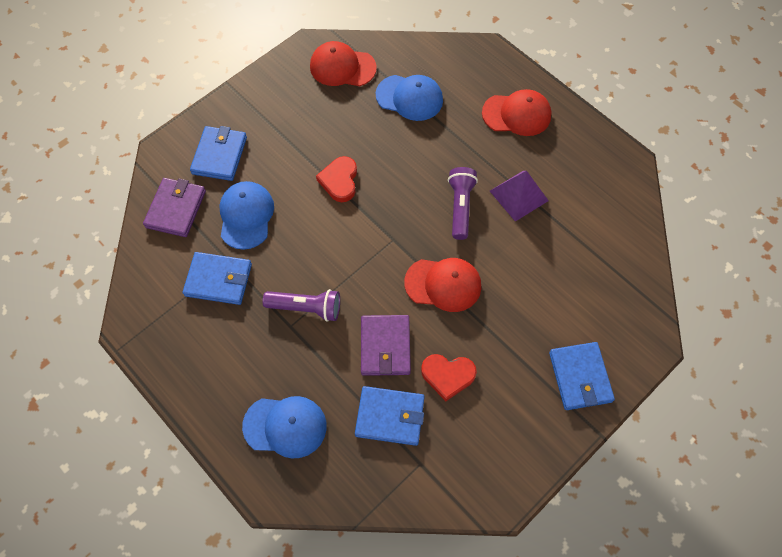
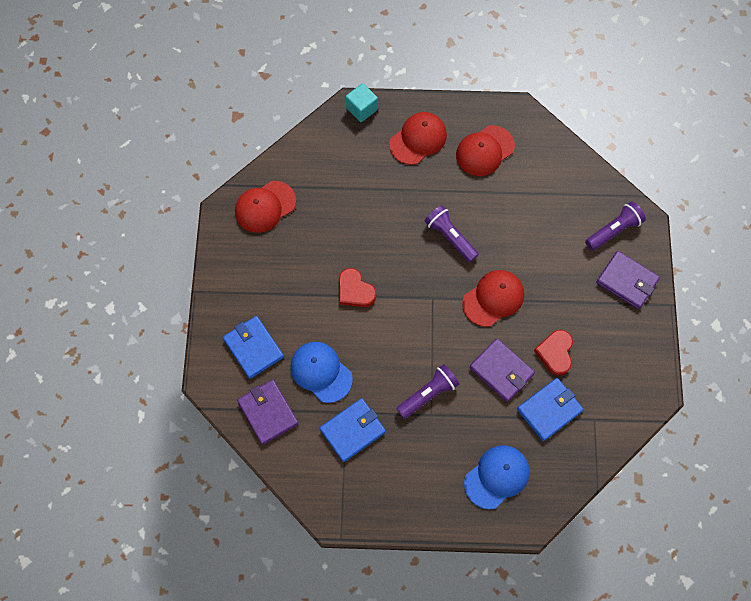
camera: 45 degrees left, 5 degrees up
(409, 98) = (336, 189): blue cap -> none
(448, 376) = (555, 353): red heart -> red heart turned 135 degrees clockwise
(495, 58) = (362, 109): none -> turquoise cube
(519, 195) = (477, 196): purple pyramid -> none
(564, 167) = (484, 151): none -> red cap
(580, 377) = (627, 281): blue wallet -> purple wallet
(613, 324) = (613, 230): none -> purple flashlight

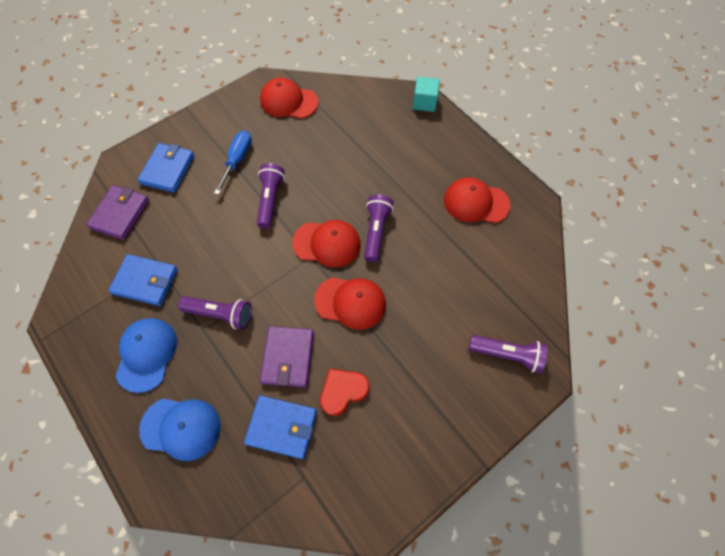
camera: 50 degrees right, 5 degrees down
(292, 288) = (237, 160): none -> blue screwdriver
(321, 372) = (181, 225): blue cap -> blue cap (146, 354)
(355, 290) = (270, 200): red heart -> purple flashlight
(418, 139) = (437, 152): red cap -> red cap (327, 243)
(627, 281) = (469, 404): purple wallet -> none

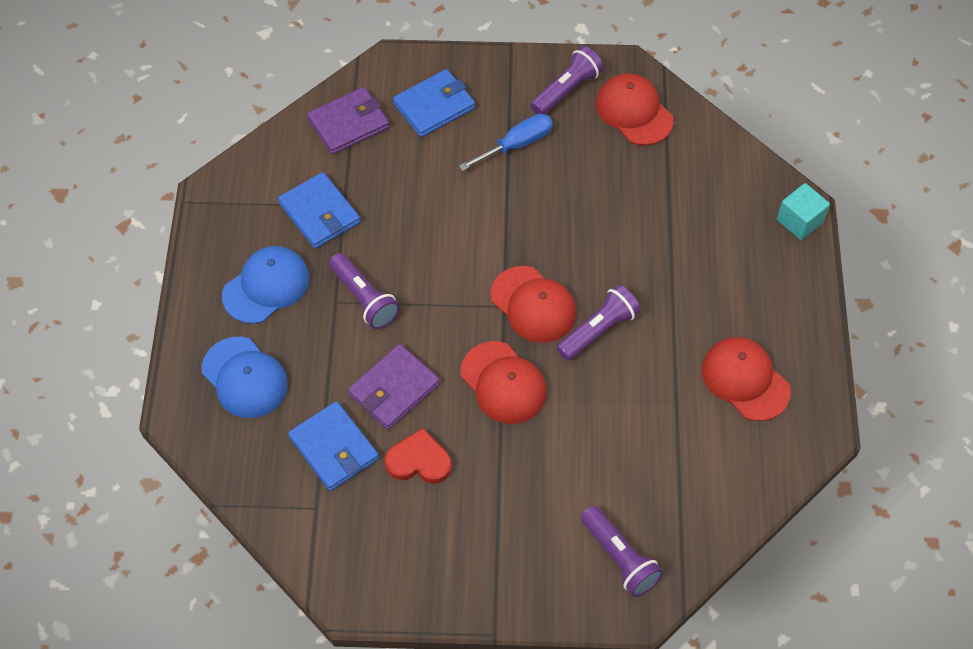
camera: 40 degrees right, 5 degrees down
(270, 200) = (514, 214): purple flashlight -> purple flashlight (566, 90)

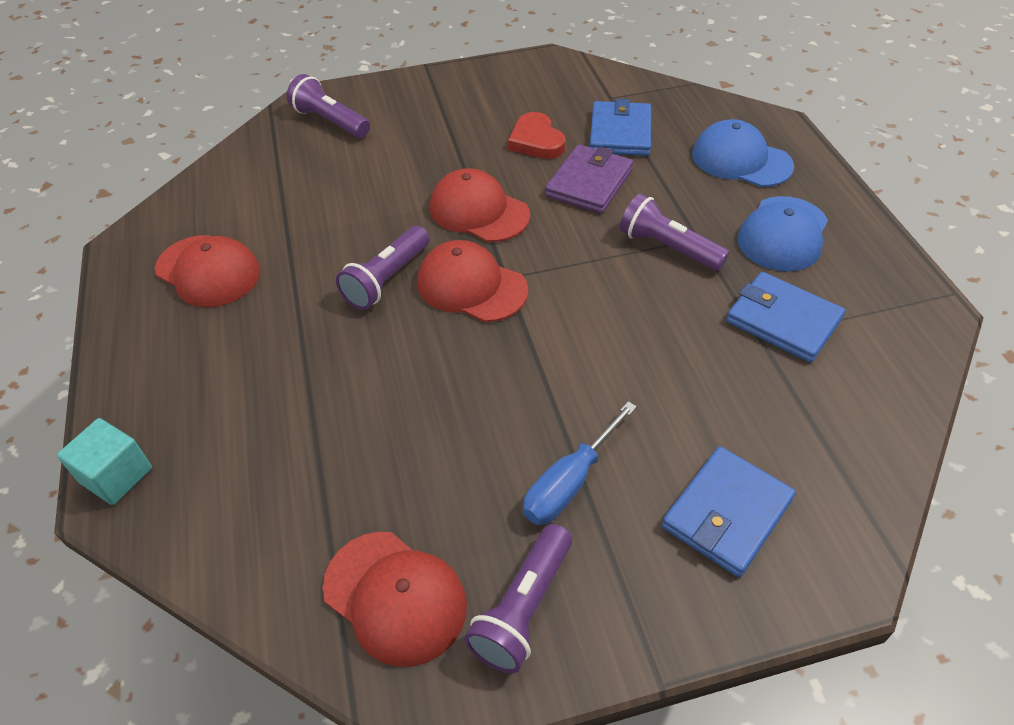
camera: 165 degrees right, 10 degrees down
(334, 448) = (620, 133): blue wallet -> blue wallet turned 60 degrees clockwise
(348, 123) = (834, 448): purple wallet -> none
(419, 461) = (536, 141): red heart -> red heart turned 75 degrees clockwise

